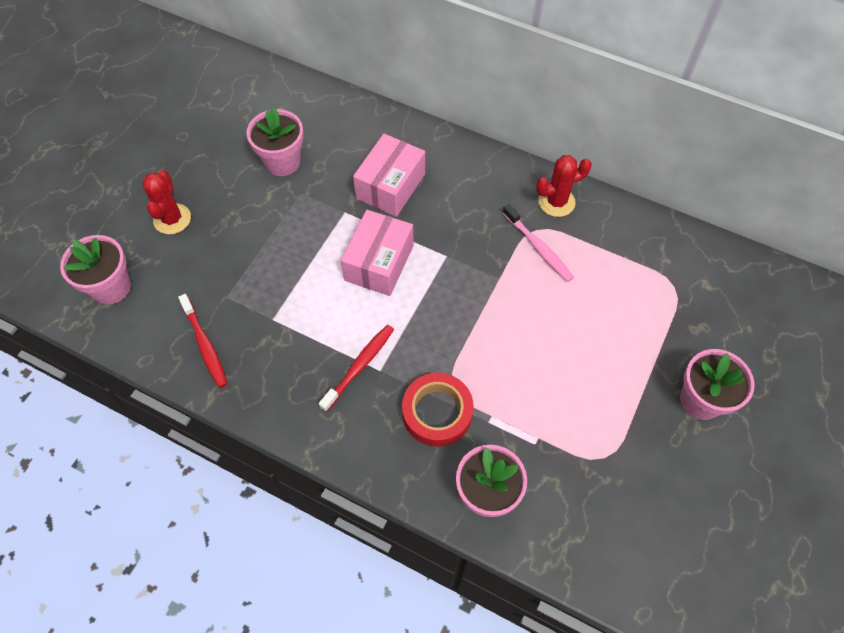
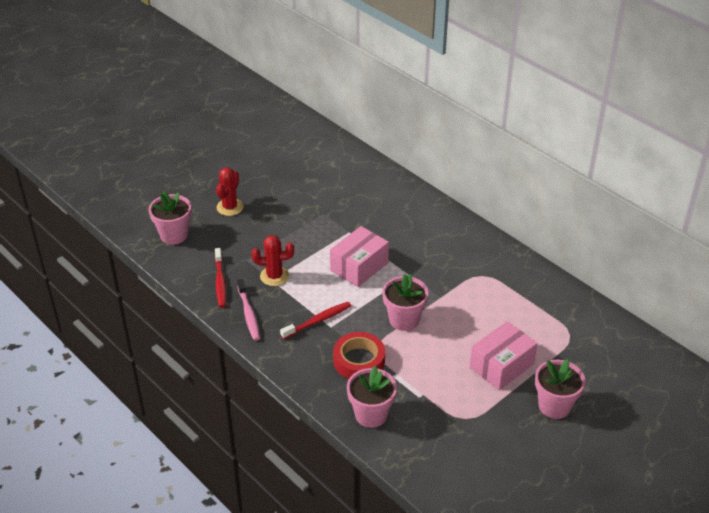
camera: 20 degrees right, 20 degrees down
(282, 162) = (319, 192): pink flower pot -> pink flower pot (404, 319)
(390, 186) = (388, 225): pink box -> pink box (501, 366)
(538, 247) = (478, 286): pink toothbrush -> pink toothbrush (249, 314)
(556, 202) = (506, 263): red cactus -> red cactus (274, 276)

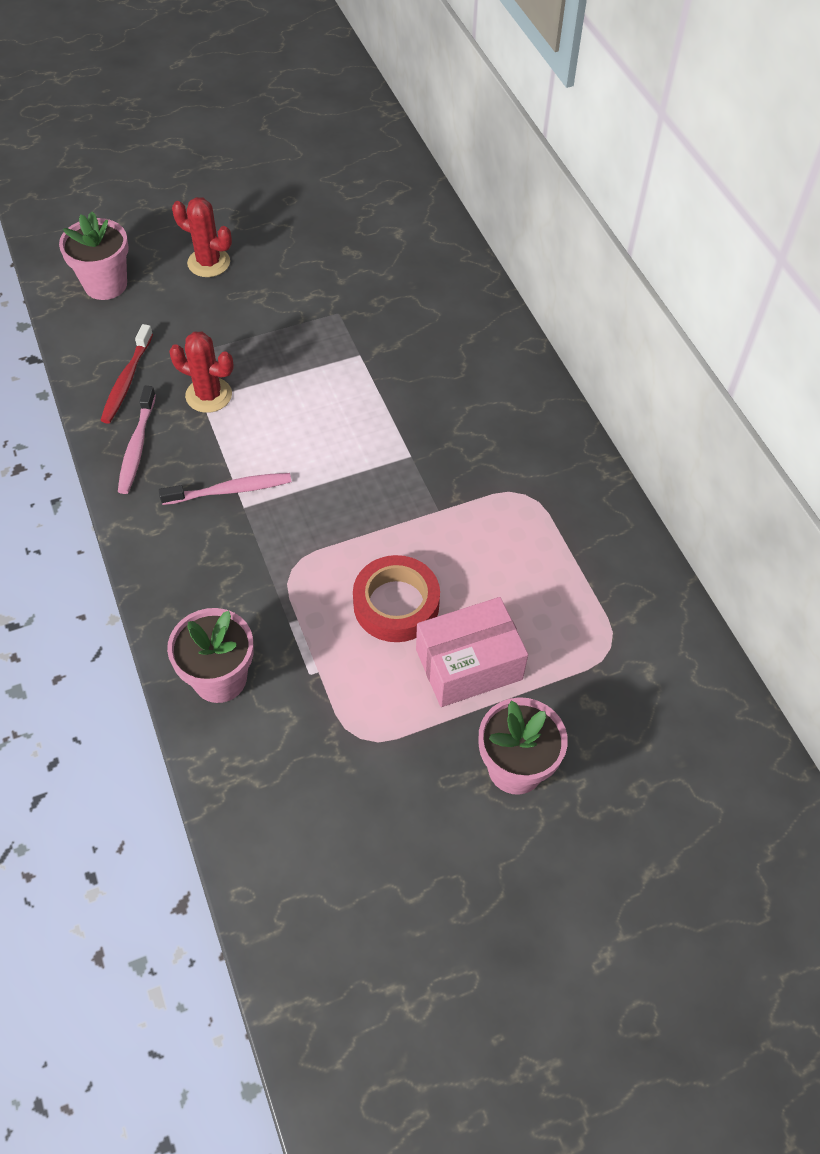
camera: 20 degrees right, 15 degrees up
(230, 207) = (209, 263): red cactus -> red cactus turned 75 degrees clockwise
(318, 321) = (230, 490): red toothbrush -> pink toothbrush
(359, 266) = (342, 418): pink box -> none
(359, 360) = (253, 579): red tape -> red tape (396, 604)
(404, 319) = (360, 531): pink flower pot -> none

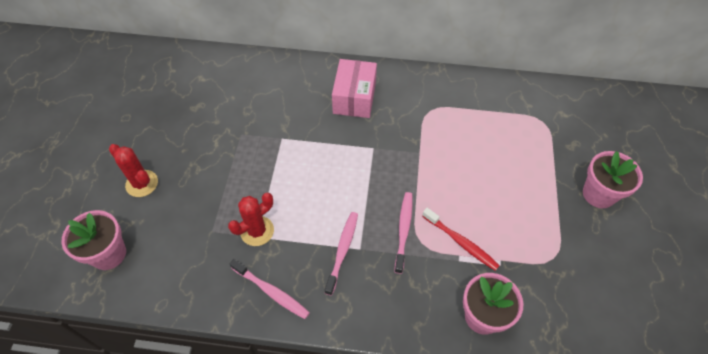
camera: 60 degrees left, 0 degrees up
(127, 380) = (209, 275): red toothbrush -> red toothbrush (461, 242)
(209, 263) = (142, 183): red cactus -> red cactus turned 75 degrees clockwise
(299, 542) = (403, 230): none -> pink toothbrush
(396, 604) = (472, 201): red tape -> none
(469, 664) = (527, 185): pink box -> pink box (354, 98)

